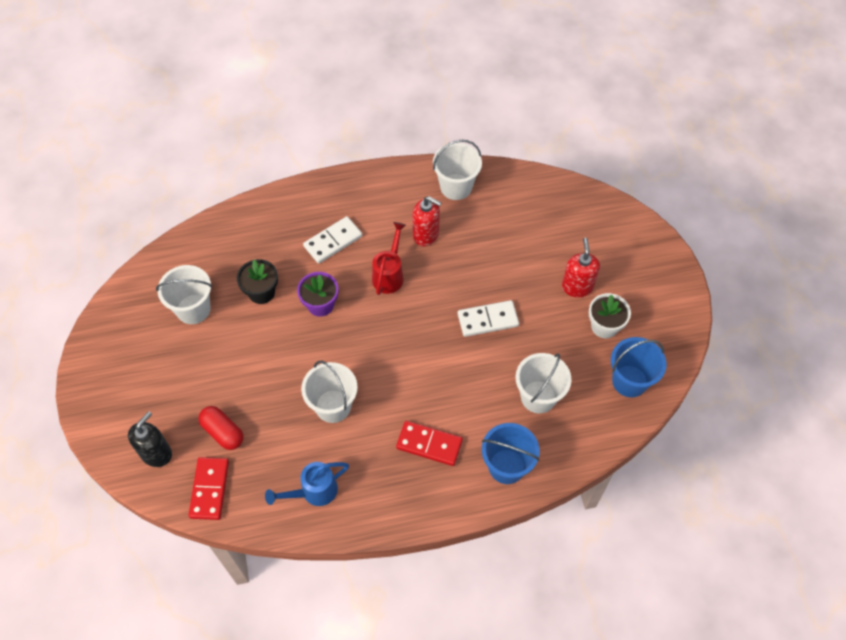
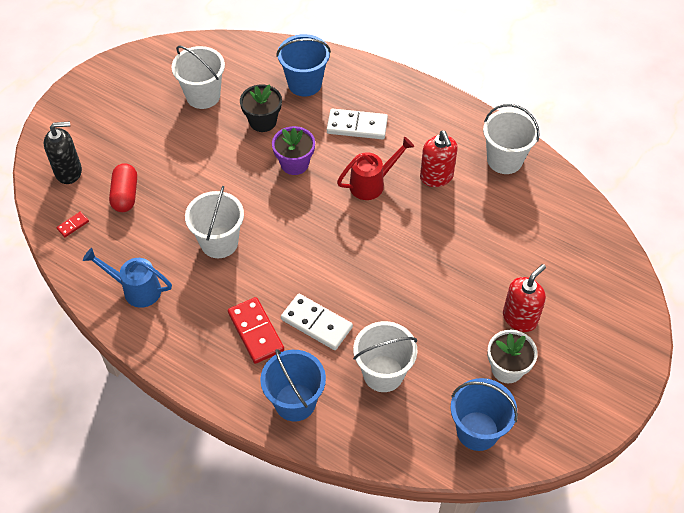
camera: 45 degrees right, 5 degrees down
(209, 489) = (73, 225): red domino -> red domino, size x0.47
(260, 239) = (304, 83): none -> blue bucket
(487, 320) = (411, 280): white domino -> white domino (316, 323)

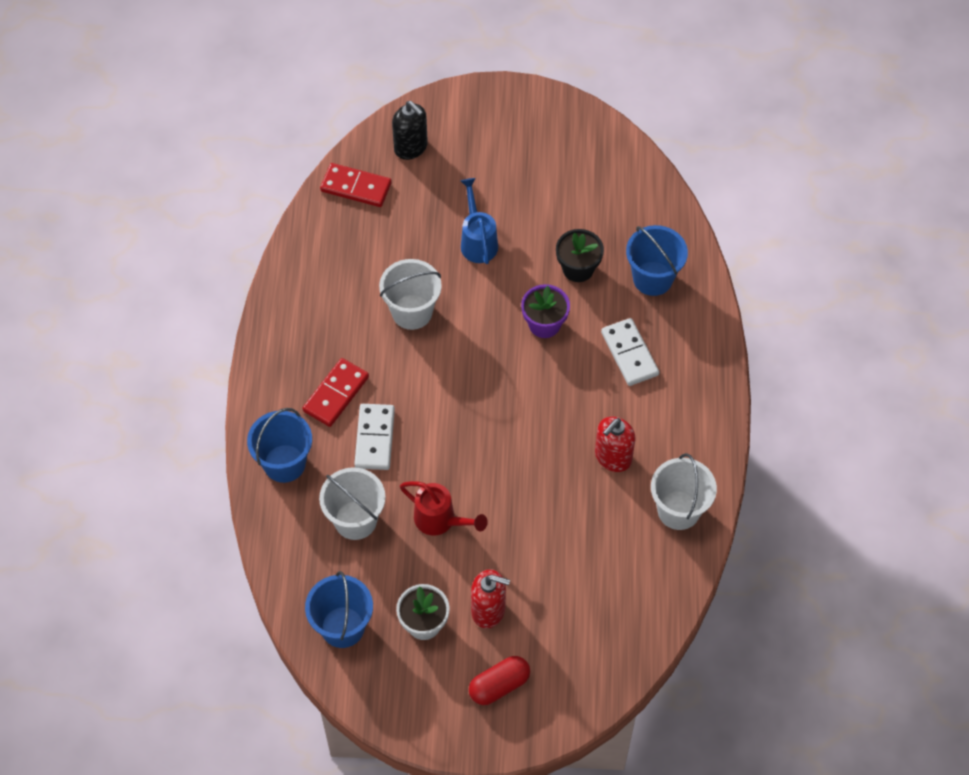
camera: 60 degrees right, 5 degrees up
(73, 225) = (356, 187): red domino -> red domino, size x2.11
(125, 195) = (415, 207): red capsule -> red capsule (499, 685)
(136, 289) = (321, 276): blue watering can -> blue watering can (477, 241)
(203, 96) = (574, 200): white bucket -> none
(372, 184) = (565, 403): red watering can -> red watering can (440, 520)

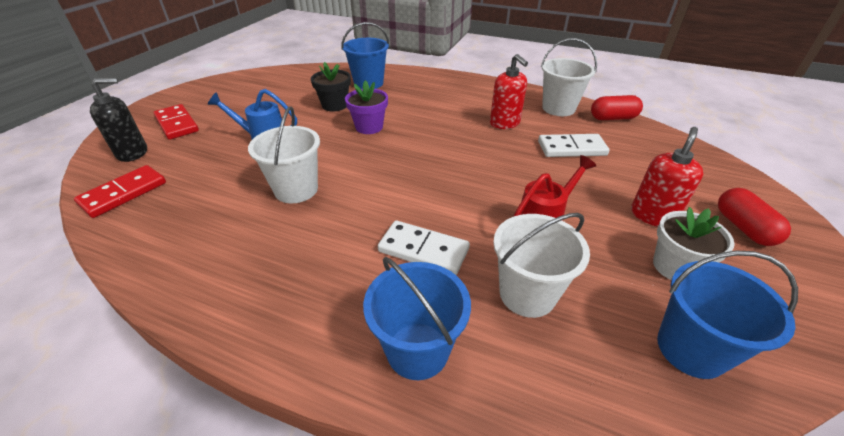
camera: 70 degrees left, 20 degrees down
(336, 394) = (348, 269): red domino -> red domino (177, 124)
(629, 353) = (420, 101): white domino -> white domino (571, 148)
(678, 573) = (613, 118): none -> red capsule

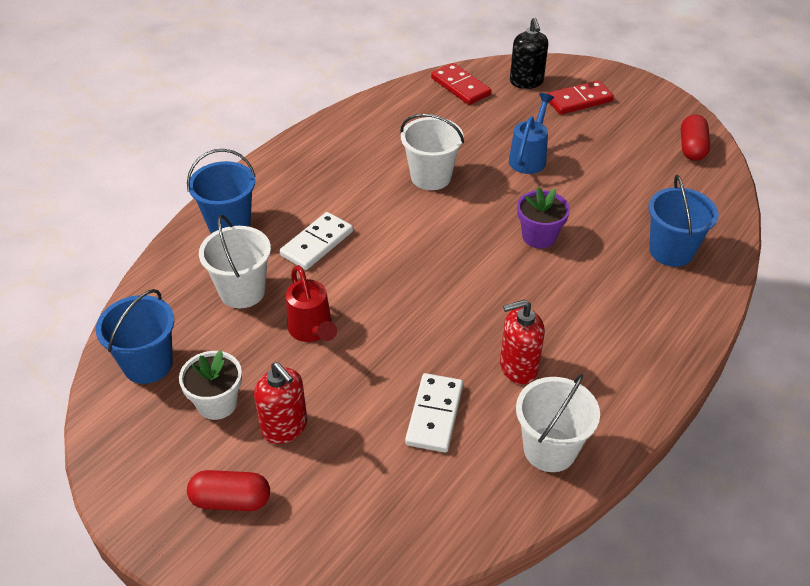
camera: 105 degrees right, 5 degrees up
(334, 105) = (603, 213): black flower pot -> none
(613, 118) = (502, 508): red capsule -> red capsule (692, 148)

